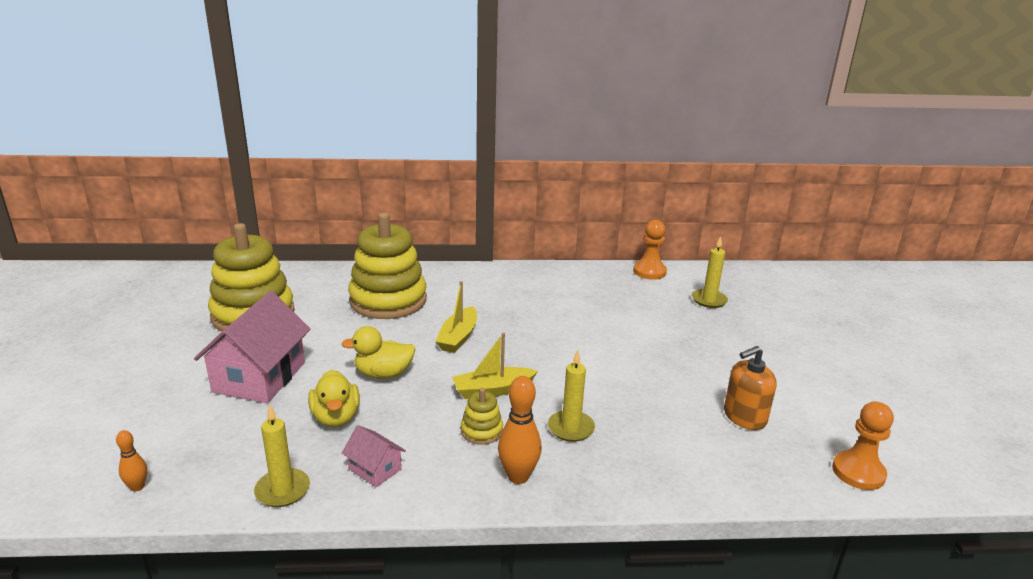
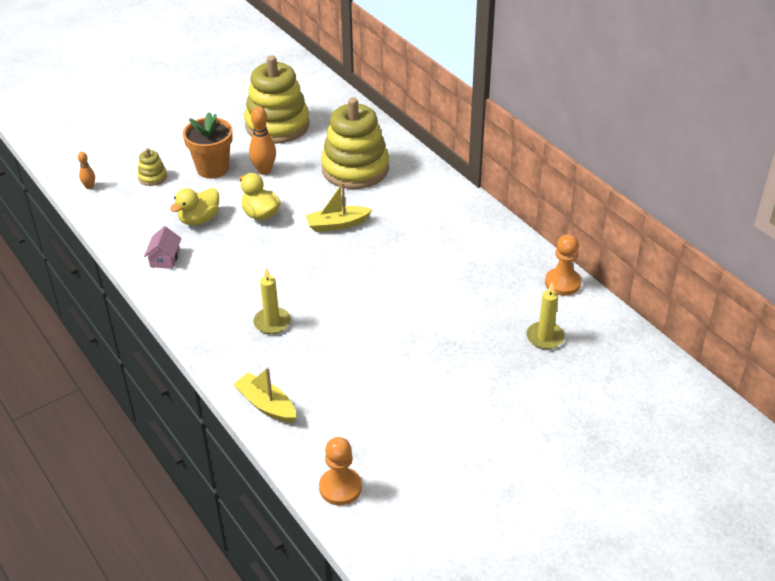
camera: 60 degrees right, 15 degrees up
(259, 377) = (212, 168): pink house -> orange flower pot
(282, 490) = (122, 235): yellow candle -> none
(481, 431) = (235, 284): yellow stacking toy -> yellow stacking toy (152, 177)
(492, 390) = (285, 269): yellow boat -> yellow boat (266, 405)
(518, 476) = (203, 318): orange bowling pin -> orange bowling pin (264, 170)
(744, 417) = (363, 407): orange soap dispenser -> none

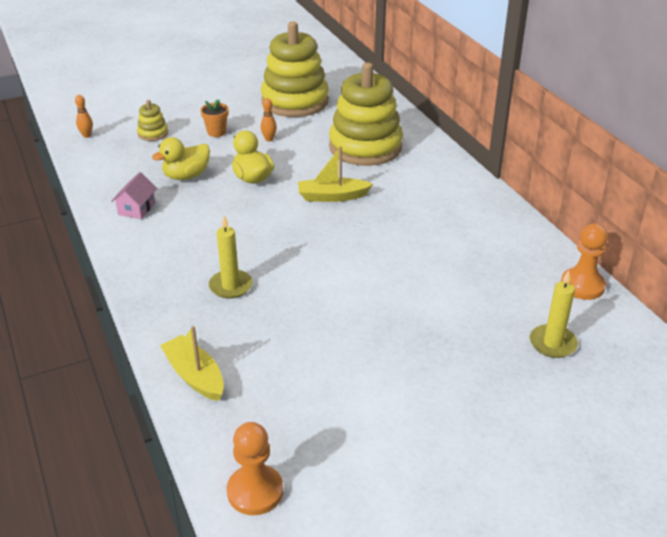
camera: 10 degrees right, 5 degrees down
(212, 168) = (216, 132): orange flower pot -> orange flower pot, size x0.54
(264, 170) = (269, 139): orange bowling pin -> orange bowling pin, size x0.56

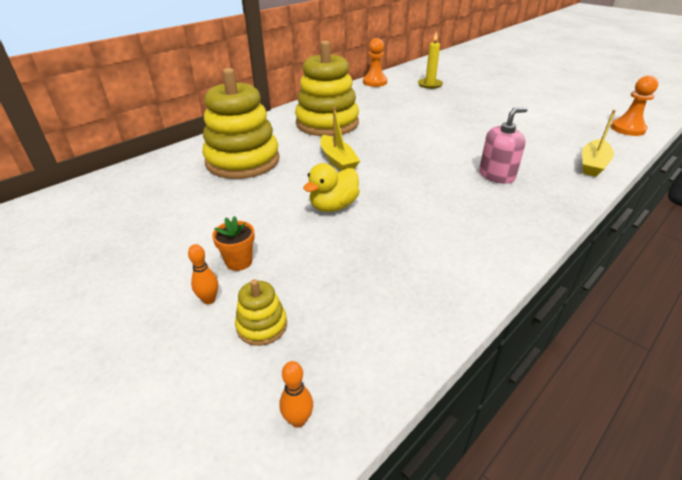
camera: 110 degrees left, 0 degrees up
(136, 208) = (448, 265): pink house -> none
(186, 176) = (357, 251): yellow duck -> none
(230, 286) = (496, 175): yellow candle -> pink soap dispenser
(269, 139) = (245, 217): orange bowling pin -> orange bowling pin (209, 299)
(295, 101) = (139, 222): yellow stacking toy -> yellow stacking toy (327, 123)

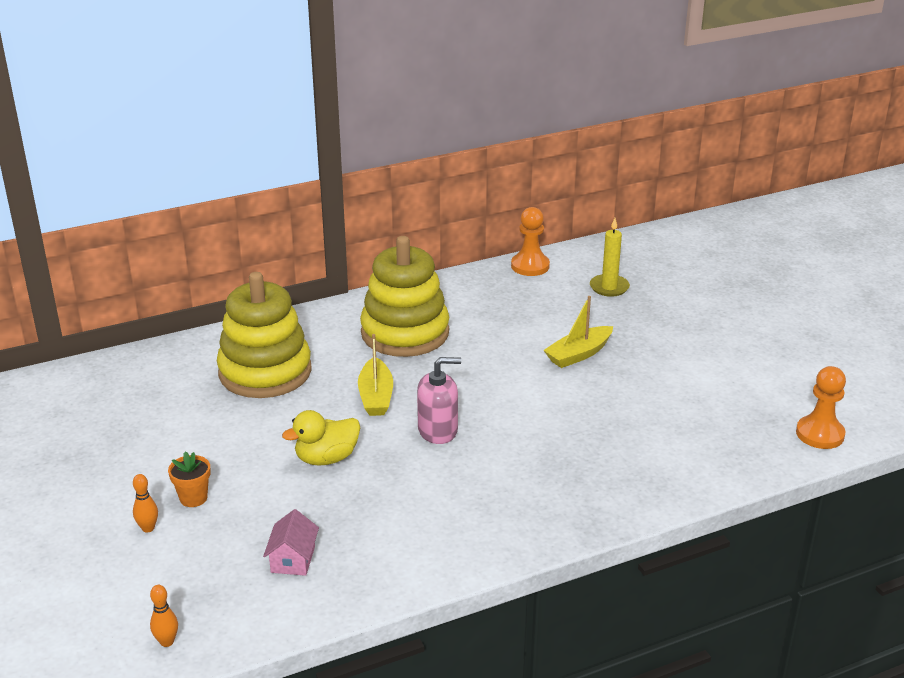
camera: 20 degrees right, 5 degrees down
(262, 326) = (180, 564): yellow stacking toy -> none
(367, 291) = (293, 559): none -> pink house
(496, 175) = (551, 463): pink soap dispenser -> pink soap dispenser (438, 430)
(593, 164) = (695, 477): yellow boat -> yellow boat (578, 354)

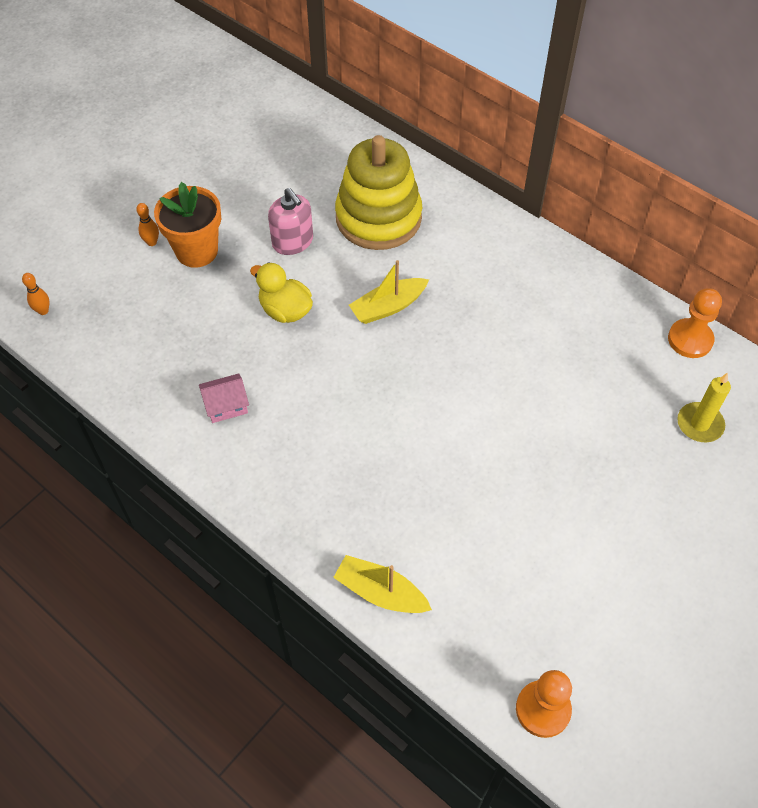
camera: 65 degrees right, 25 degrees up
(193, 498) = (197, 251): orange flower pot -> orange flower pot, size x1.85
(293, 559) = (155, 343): pink house -> pink house (226, 405)
(405, 333) = (498, 287): yellow stacking toy -> none
(438, 430) = (364, 371): pink soap dispenser -> pink soap dispenser (292, 241)
(578, 354) = (552, 438): yellow boat -> yellow boat (380, 592)

